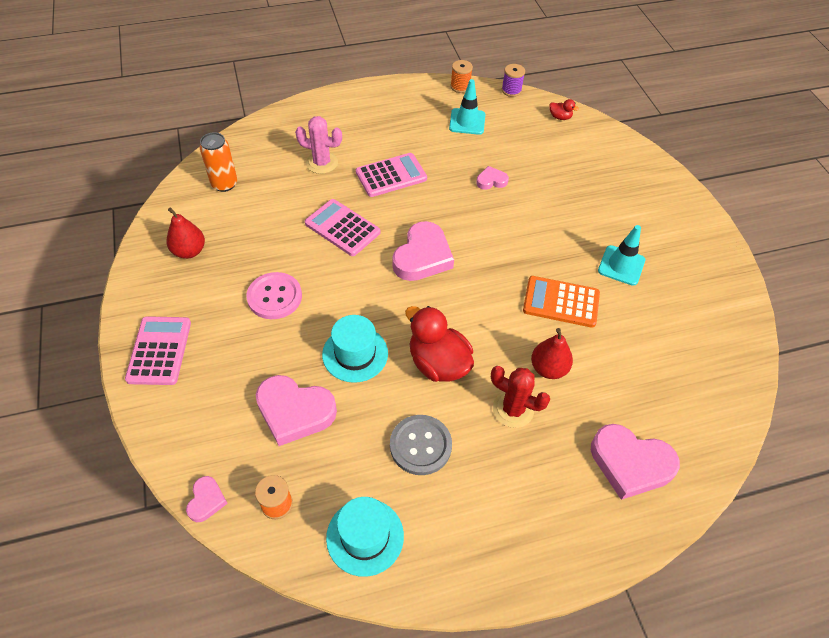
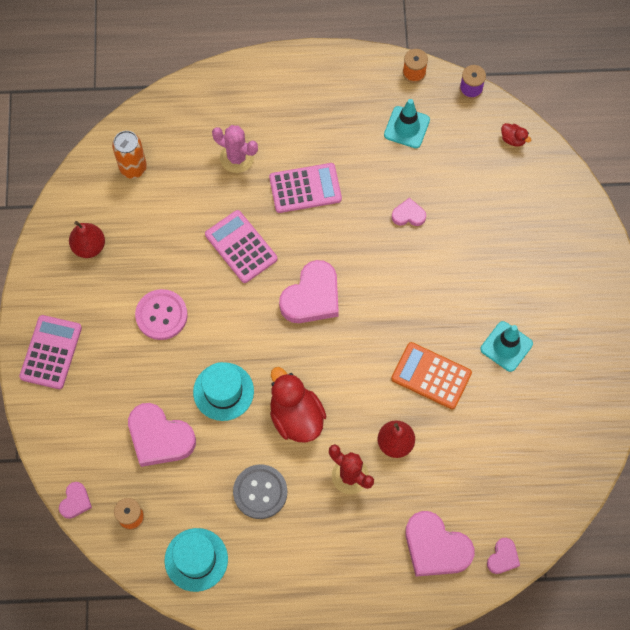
camera: 15 degrees right, 15 degrees up
(705, 458) = (503, 557): none -> pink heart

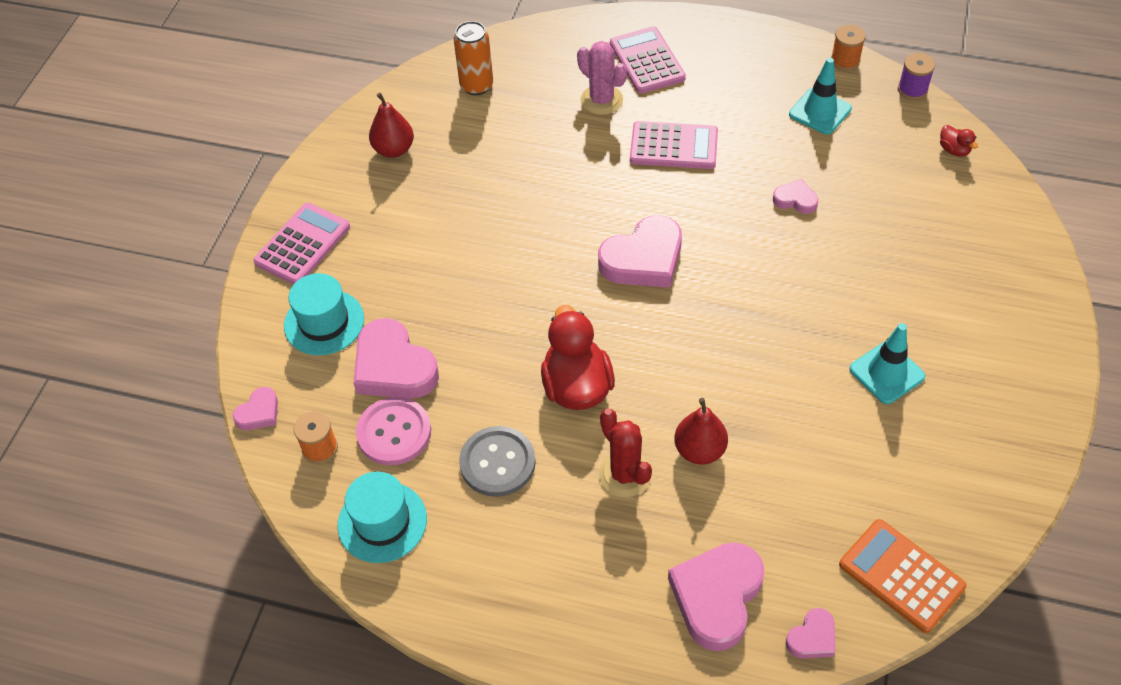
camera: 20 degrees right, 15 degrees down
(161, 315) = (450, 236): pink button -> pink button (394, 432)
(223, 391) = (494, 335): turquoise hat -> turquoise hat (324, 322)
(241, 247) = (574, 188): pink calculator -> pink calculator (647, 61)
(431, 376) = (773, 383): orange calculator -> orange calculator (901, 576)
(435, 547) = (717, 597): pink heart -> pink heart turned 60 degrees clockwise

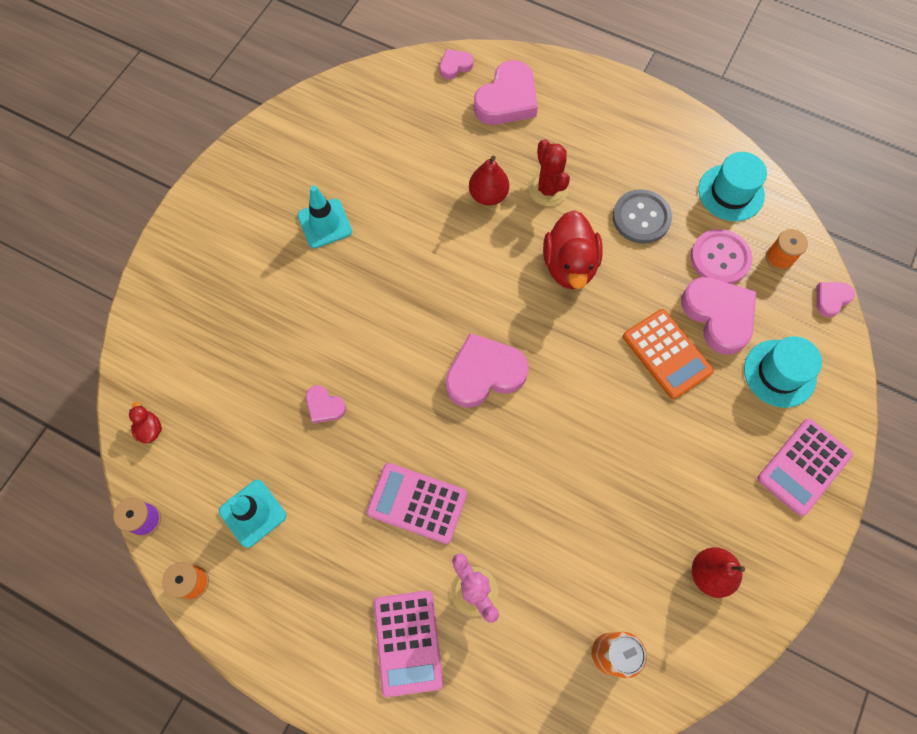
camera: 170 degrees left, 15 degrees up
(901, 576) = (383, 88): orange calculator -> orange calculator (667, 354)

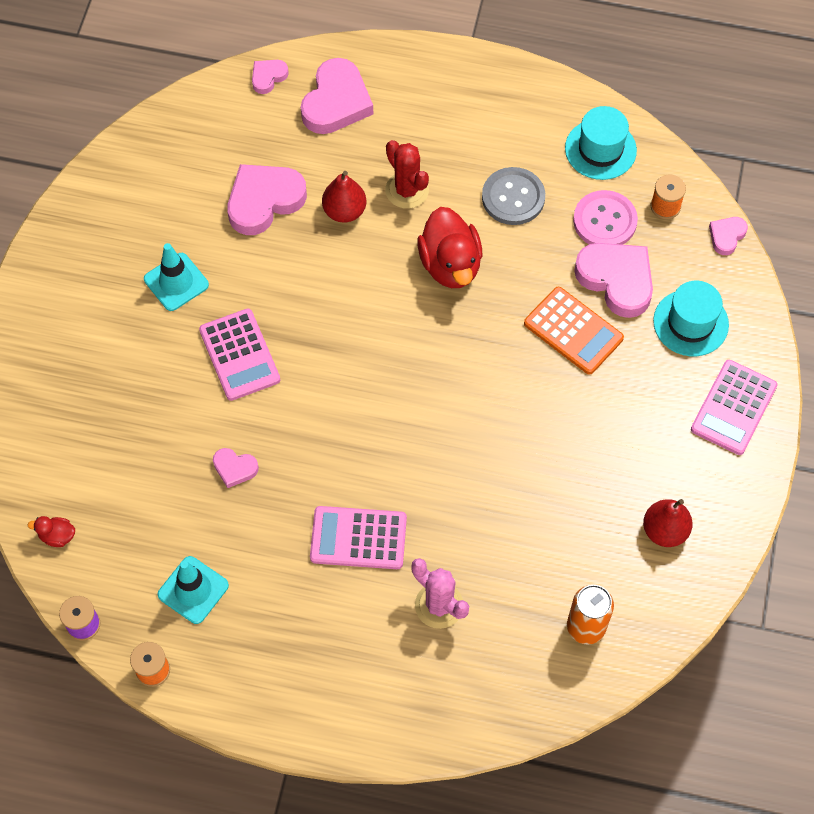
camera: 15 degrees left, 5 degrees down
(150, 429) = (57, 536): red duck -> red duck turned 45 degrees counterclockwise
(408, 642) = (387, 668): pink calculator -> pink calculator (239, 355)
(484, 374) = (391, 396): pink heart -> pink heart (264, 201)

